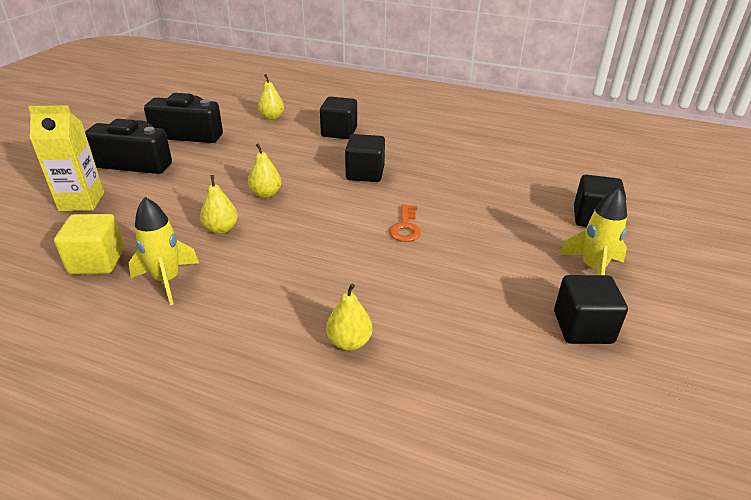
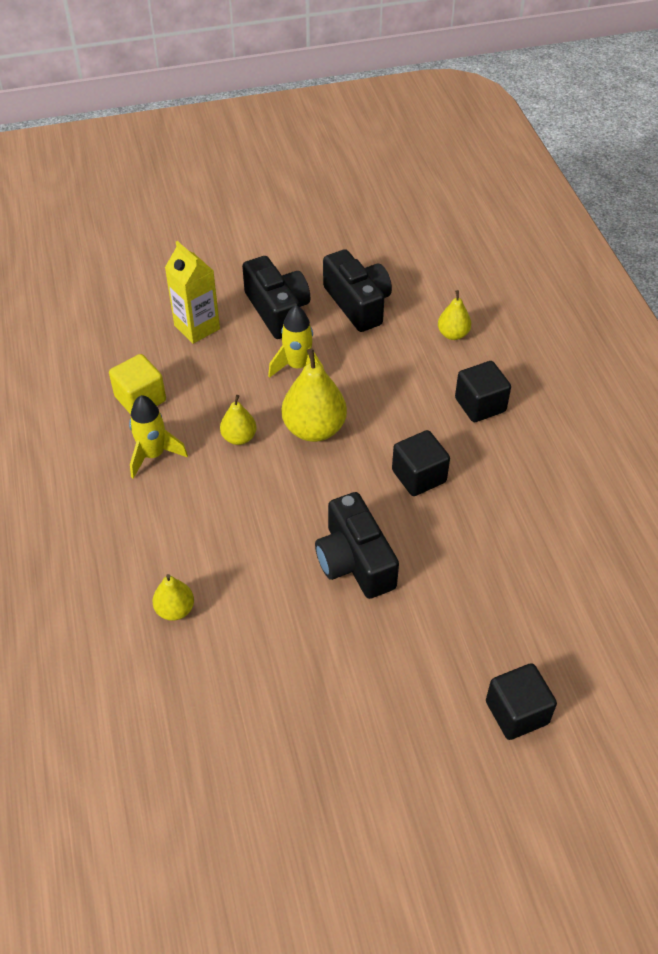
camera: 55 degrees right, 15 degrees up
(266, 194) = (314, 429): yellow pear -> yellow pear, size x1.79
(405, 227) = (355, 561): orange key -> black camera
(583, 327) = (317, 766): black cube -> none
(593, 269) = (417, 743): yellow rocket -> yellow rocket (298, 366)

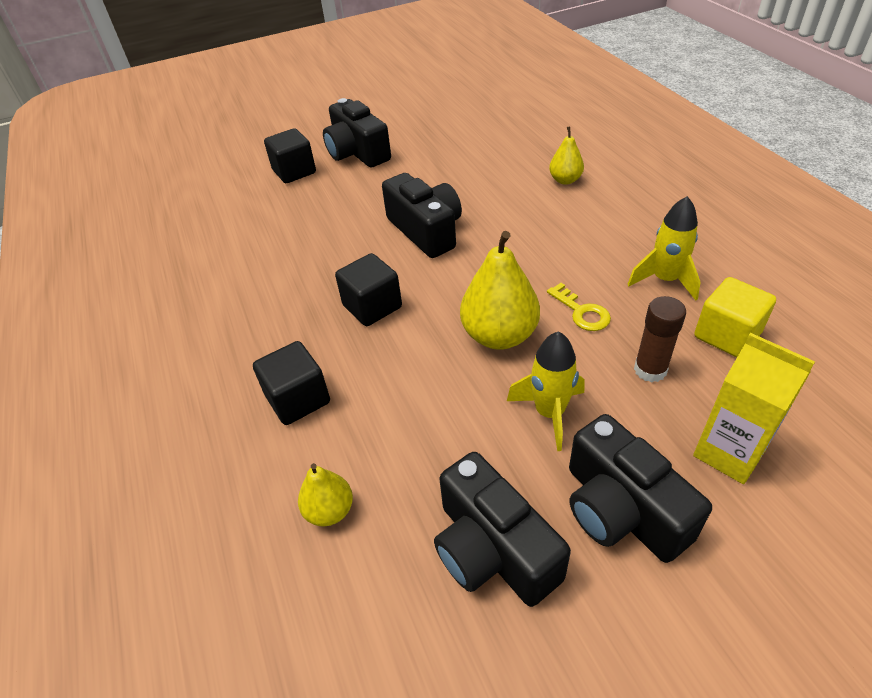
camera: 175 degrees right, 5 degrees down
(213, 383) = (650, 370): none -> brown glue stick
(239, 438) = (582, 312): yellow pear -> yellow key
(427, 738) = (357, 152): none -> black camera

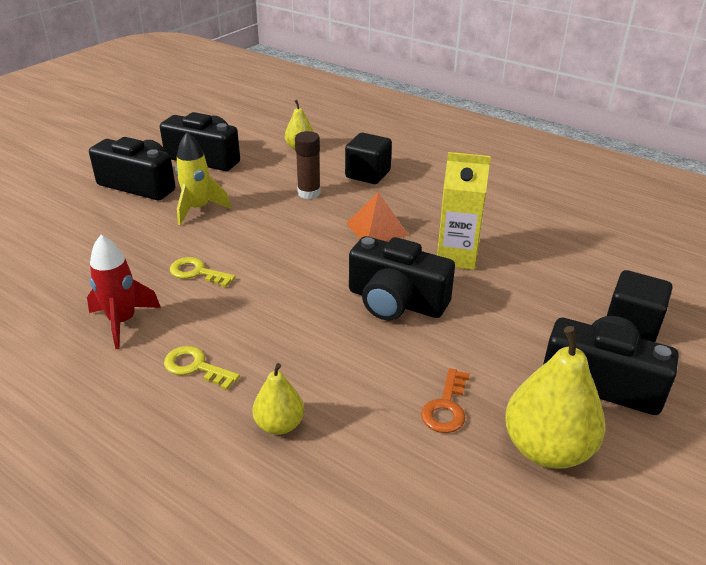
camera: 145 degrees right, 10 degrees down
(372, 306) = (376, 229): black cube -> orange pyramid
(459, 163) = (446, 407): none -> orange key
(499, 335) = (258, 238): yellow pear -> yellow pear (547, 448)
(609, 226) = (196, 367): none -> yellow key
(650, 370) = (130, 249): brown glue stick -> brown glue stick (309, 193)
(665, 280) = (122, 322): yellow rocket -> red rocket
(727, 335) = (64, 289): yellow cube -> none
(729, 453) = (72, 221): yellow carton -> yellow carton (456, 257)

